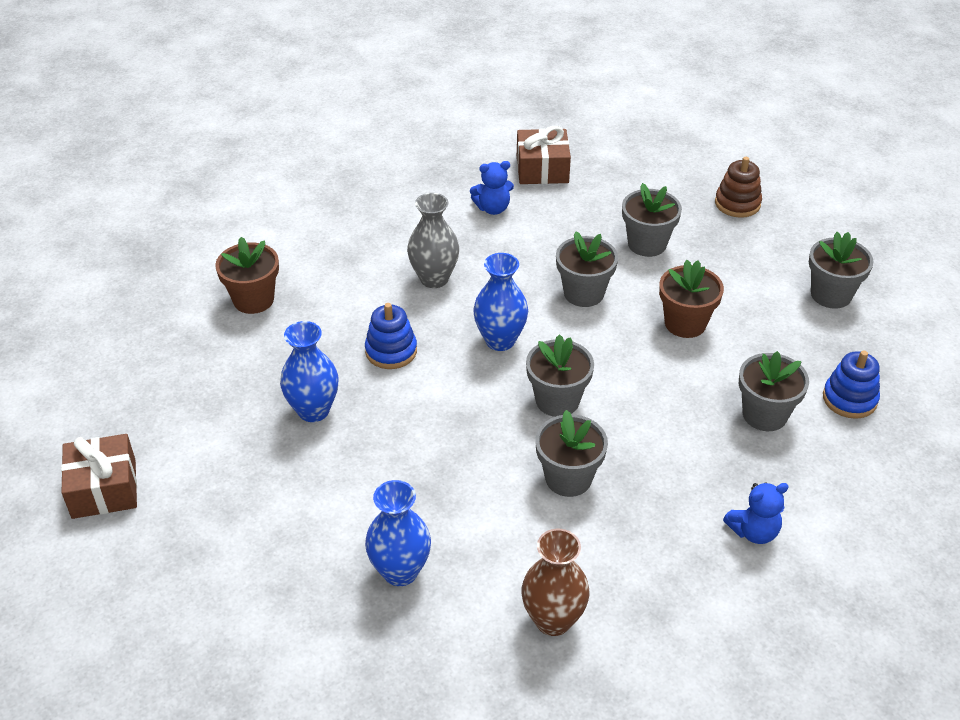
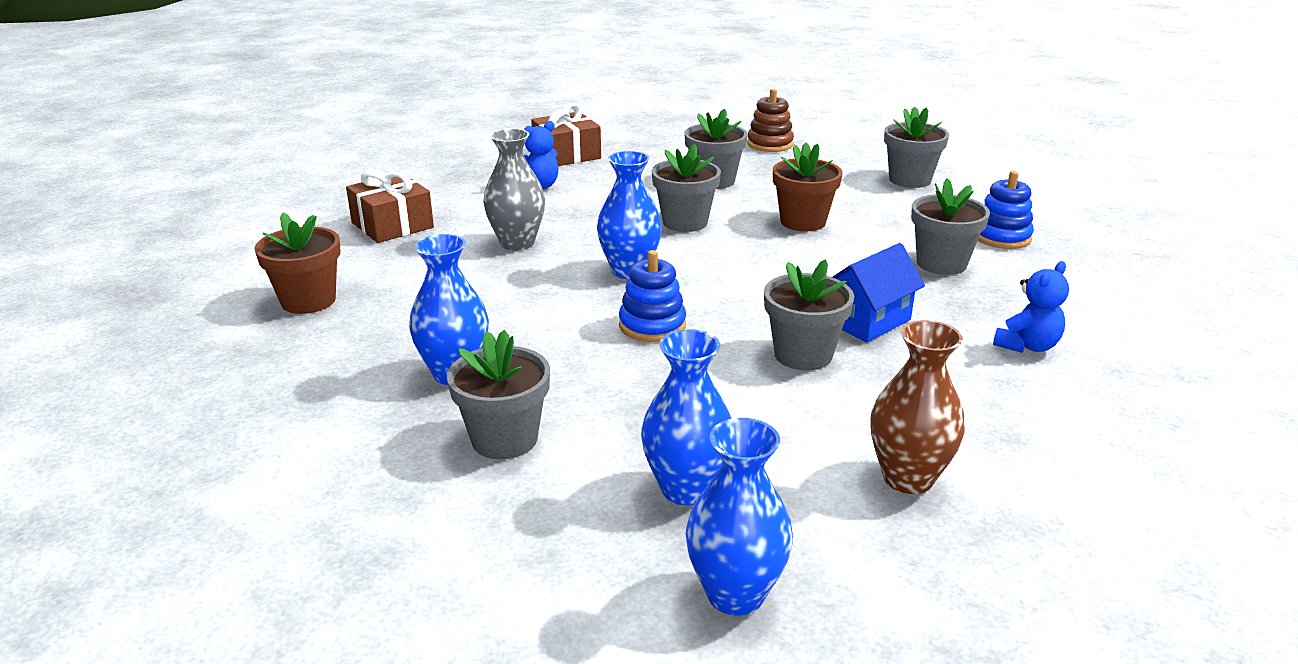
camera: 25 degrees left, 15 degrees down
(104, 489) = (194, 526): brown gift -> brown gift (392, 225)
(375, 663) = (735, 594): none -> blue vase
(391, 351) = (513, 305): blue stacking toy -> blue stacking toy (652, 325)
(557, 400) = (732, 300): grey flower pot -> grey flower pot (504, 439)
(647, 460) = (868, 321): none -> blue house

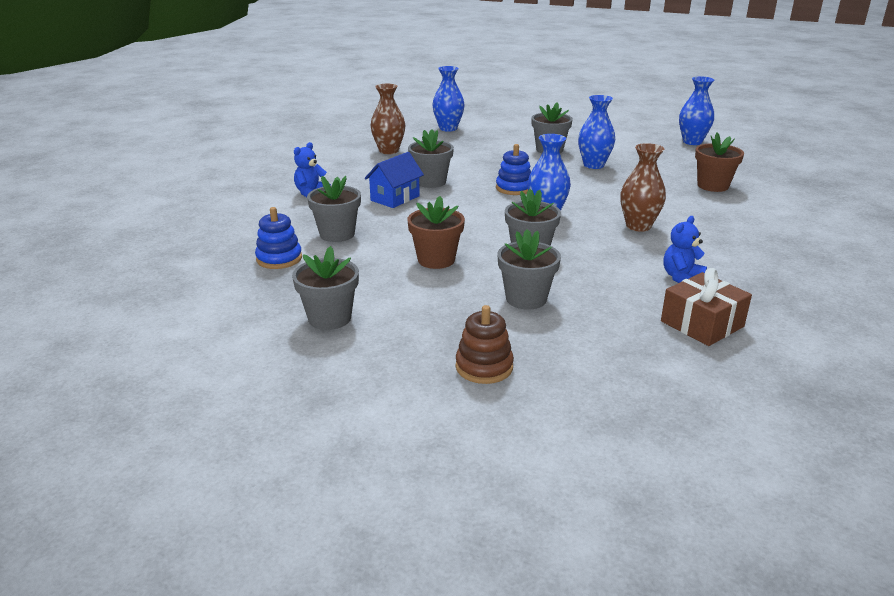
camera: 170 degrees right, 0 degrees up
(392, 225) = (744, 232): brown gift -> none
(517, 243) = (638, 226): grey vase -> brown vase
(686, 489) = (471, 144): blue vase -> blue vase (692, 142)

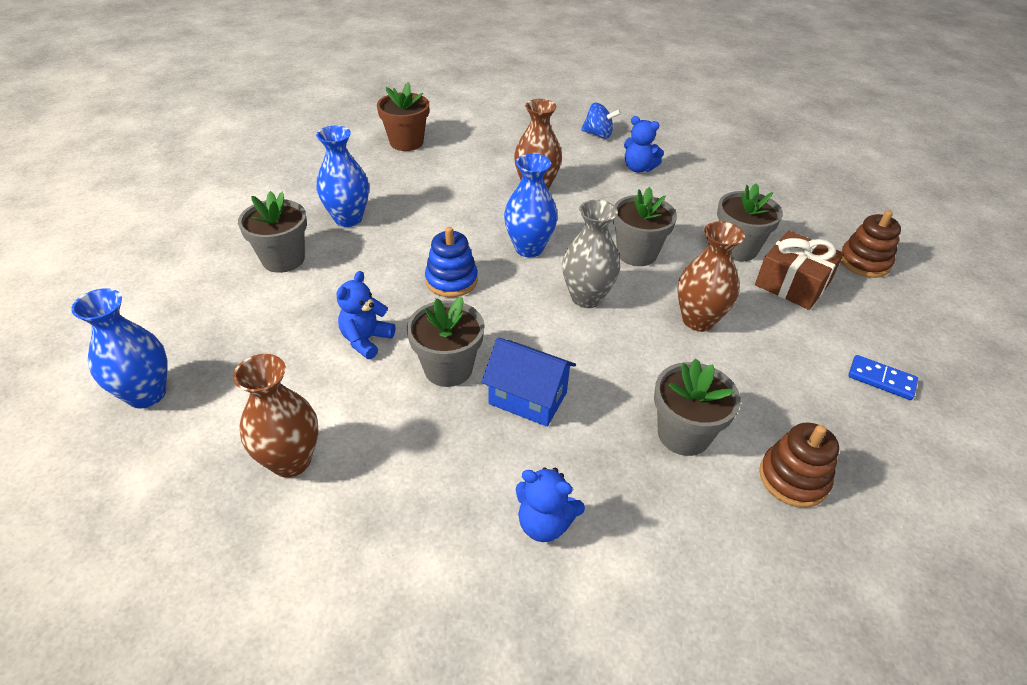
camera: 105 degrees left, 15 degrees up
(279, 259) = (793, 478): blue stacking toy -> brown stacking toy
(329, 318) = (881, 379): grey flower pot -> blue domino
(436, 260) = (698, 320): brown flower pot -> brown vase
(465, 166) = (366, 340): none -> blue teddy bear
(479, 225) = (586, 298): none -> grey vase
(692, 142) = (249, 147): blue vase -> none
(702, 324) = (711, 163): brown gift -> brown gift (792, 283)
(756, 268) = (598, 134): none -> blue spinning top

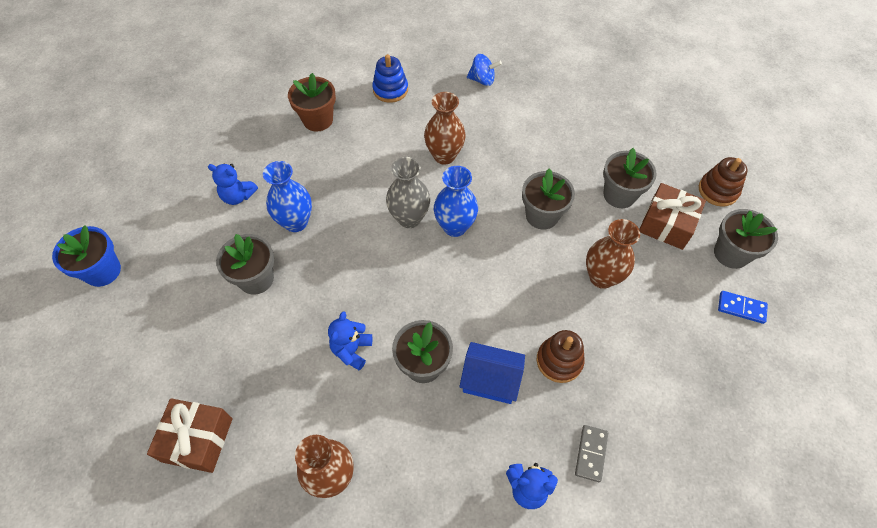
camera: 10 degrees left, 15 degrees up
(121, 228) = (103, 271): none -> blue flower pot
(147, 394) = (197, 439): blue vase -> brown gift
(451, 280) = (401, 274): blue stacking toy -> blue stacking toy (390, 90)
(586, 298) = (512, 271): grey vase -> grey vase (409, 218)
(638, 168) = (524, 116): blue teddy bear -> blue teddy bear (238, 196)
(642, 500) = (591, 453): none -> grey domino
(683, 434) = (609, 389): grey flower pot -> grey flower pot (731, 253)
(793, 478) = (690, 411): brown stacking toy -> brown stacking toy (559, 361)

